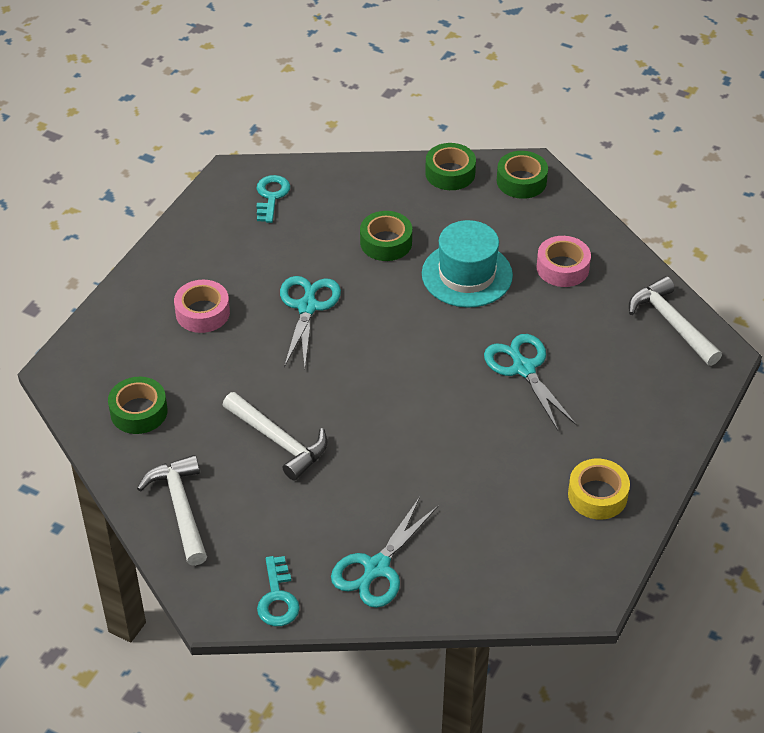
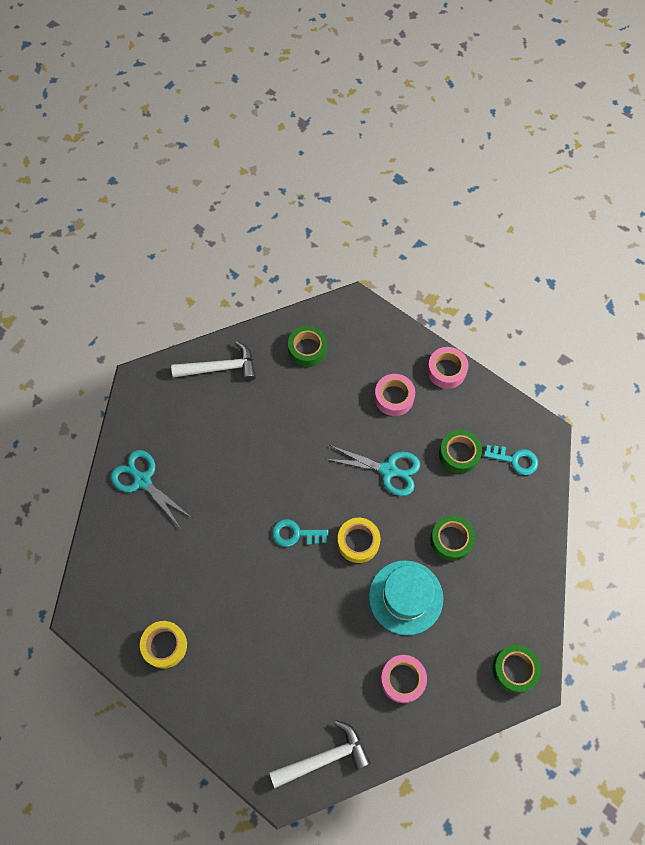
camera: 100 degrees right, 20 degrees up
(155, 266) = (446, 370): none -> pink tape
(277, 598) = (135, 417): turquoise key -> turquoise key (295, 534)
(278, 441) = (263, 433): white hammer -> none
(409, 324) = (358, 542): none -> yellow tape
(450, 173) = (530, 608): green tape -> green tape (459, 454)
(523, 368) = (298, 620): turquoise scissors -> none

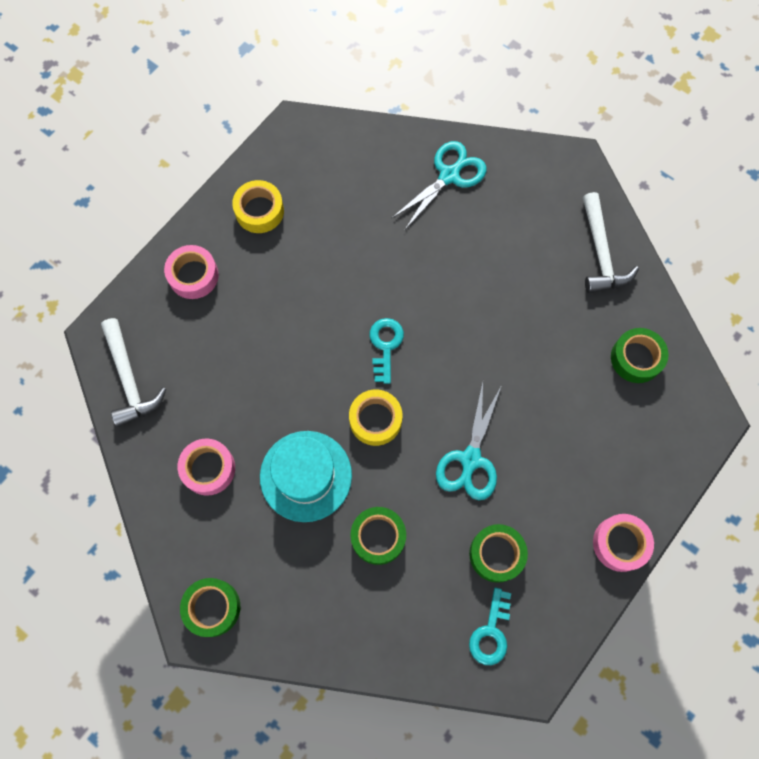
camera: 90 degrees right, 5 degrees up
(394, 397) = (574, 469): pink tape -> pink tape (193, 275)

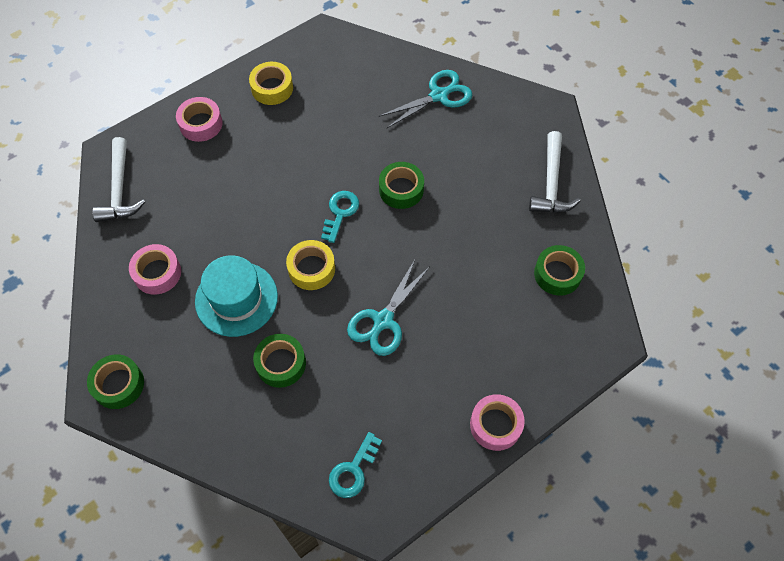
camera: 15 degrees right, 10 degrees down
(496, 554) = (380, 405): green tape -> green tape (401, 189)

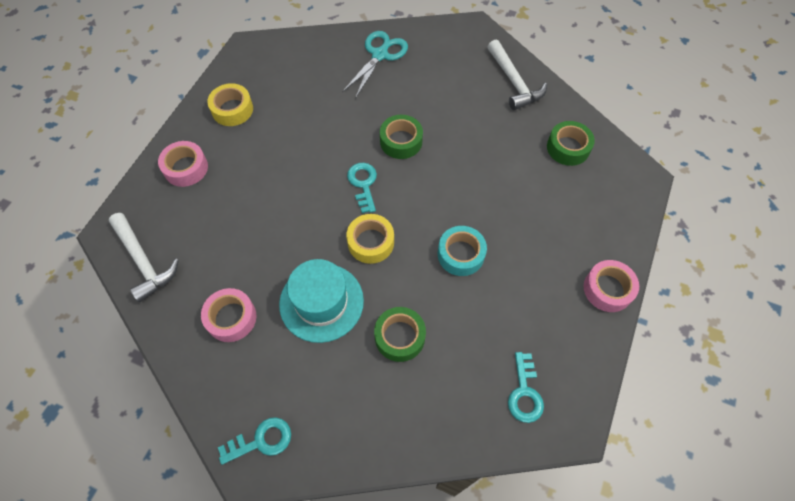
camera: 30 degrees left, 0 degrees up
(118, 384) = (261, 441): green tape -> turquoise key
(383, 321) = (461, 254): turquoise scissors -> turquoise tape

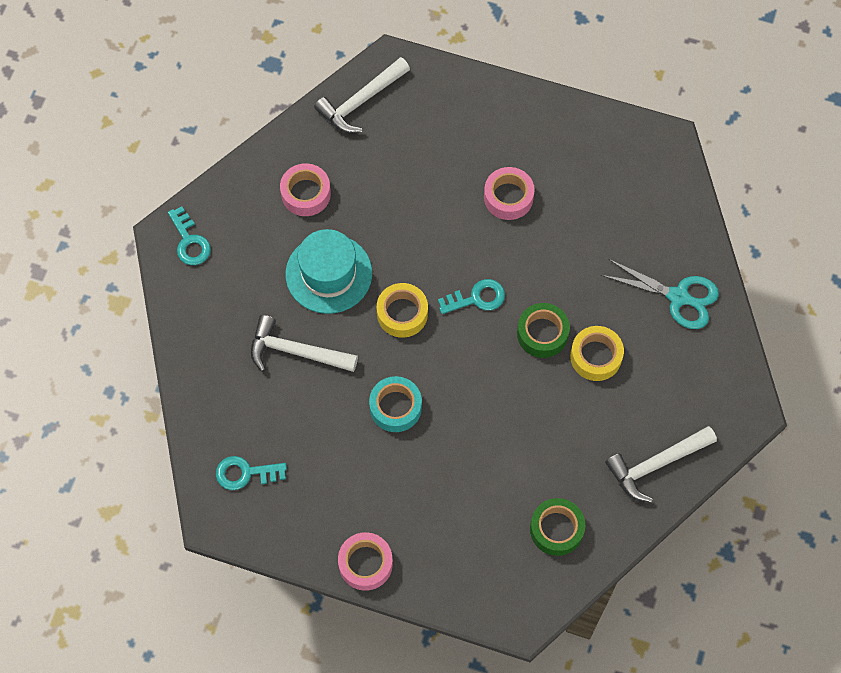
camera: 85 degrees right, 5 degrees up
(186, 168) = (478, 114): pink tape -> pink tape (508, 197)
(232, 109) = (566, 144): yellow tape -> yellow tape (596, 356)
(400, 337) = (296, 352): green tape -> white hammer

